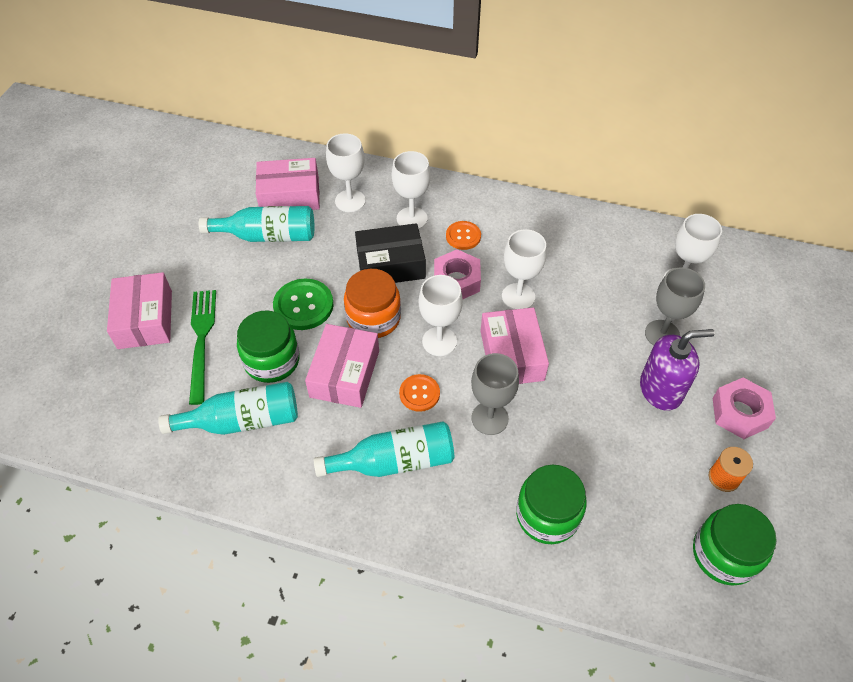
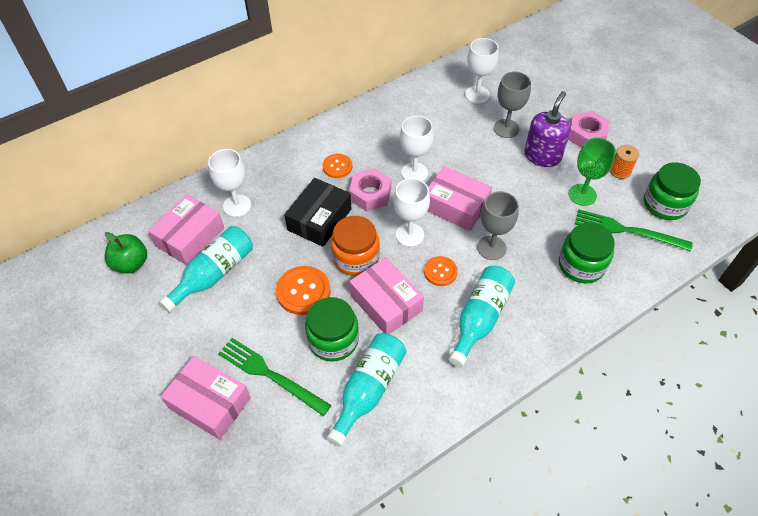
camera: 50 degrees left, 0 degrees up
(232, 180) = (131, 263): none -> green apple
(303, 305) = (303, 291): green button -> orange button
(412, 218) = (292, 183): white goblet -> none
(642, 535) = (627, 230): none -> green fork
(647, 459) = (582, 195): none -> green goblet

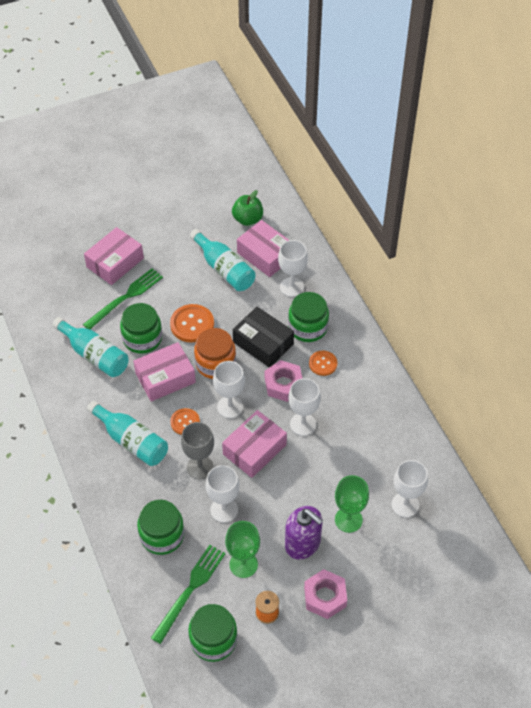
camera: 100 degrees right, 0 degrees up
(292, 184) = (308, 327): none -> green jar
(506, 128) = (348, 520): grey goblet -> green goblet
(532, 219) = (224, 510): none -> white goblet

